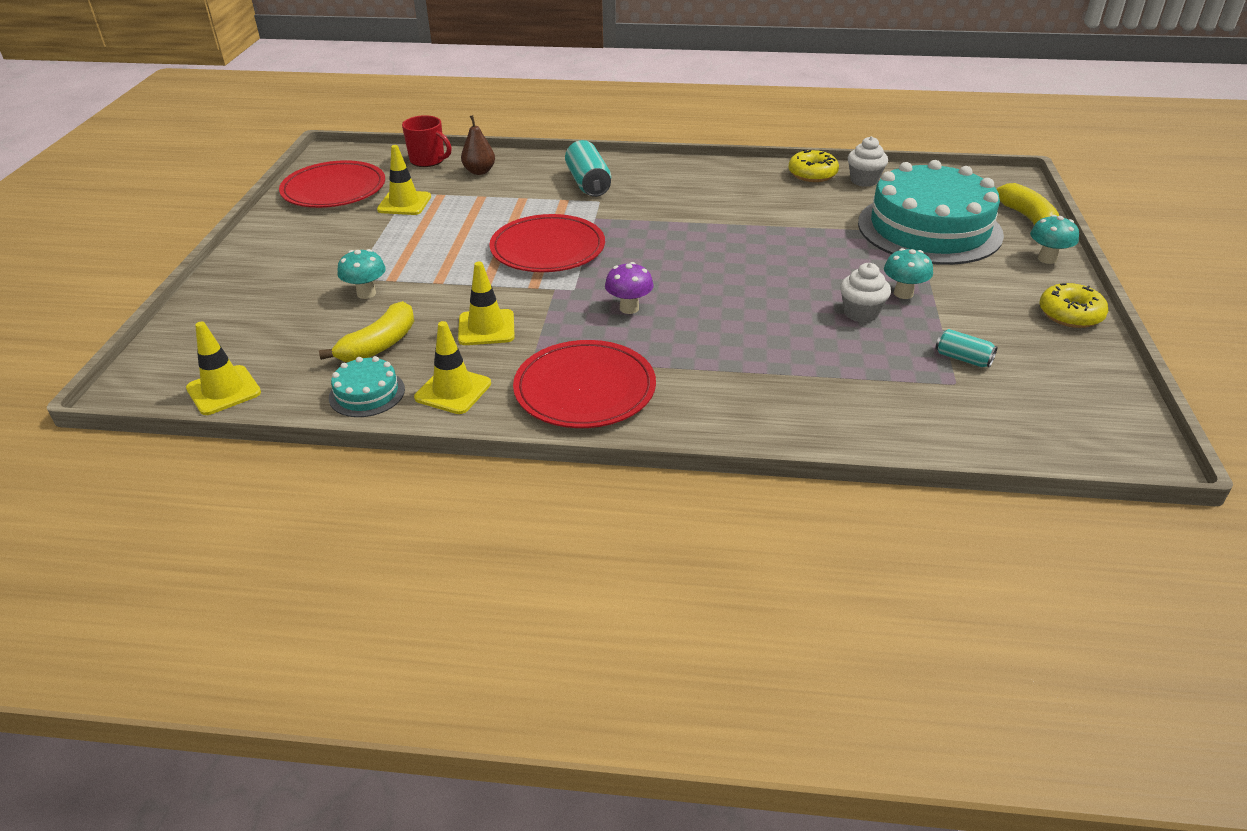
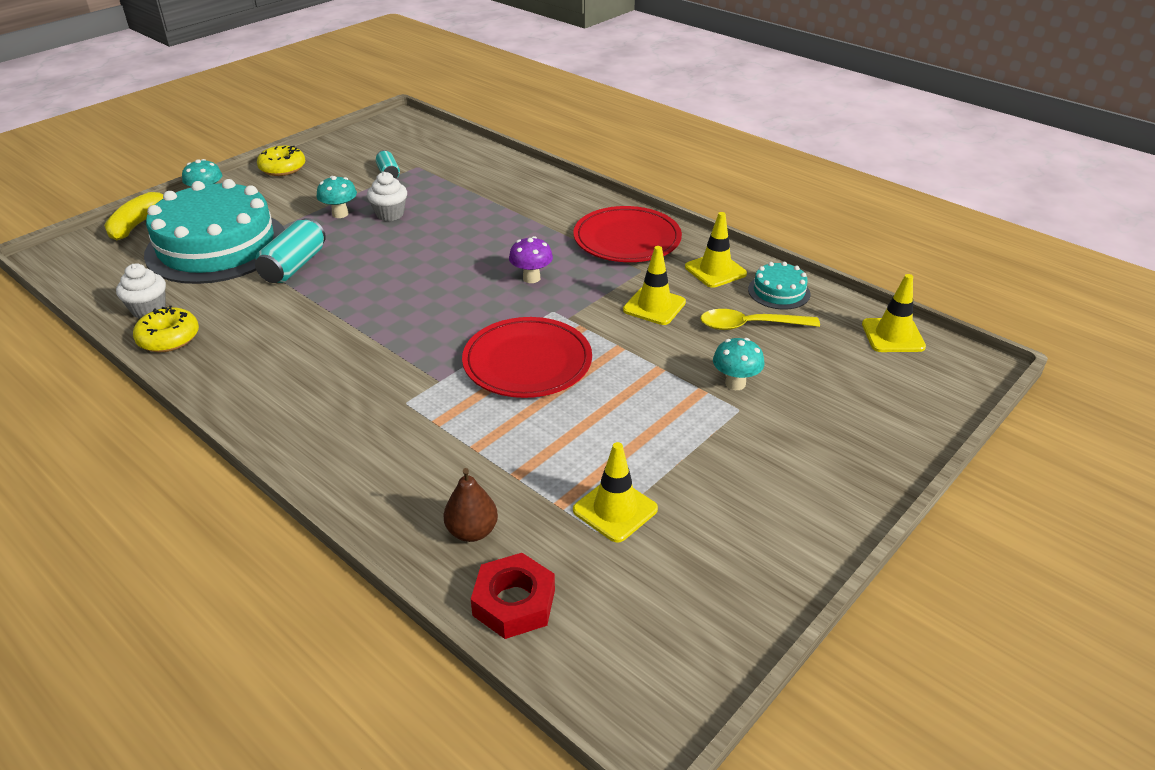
camera: 145 degrees left, 0 degrees up
(334, 189) = (690, 595): red plate -> none
(379, 345) = (750, 325): yellow banana -> yellow spoon
(428, 160) = (514, 602): red mug -> red nut
(588, 183) = (380, 437): turquoise can -> turquoise can (294, 266)

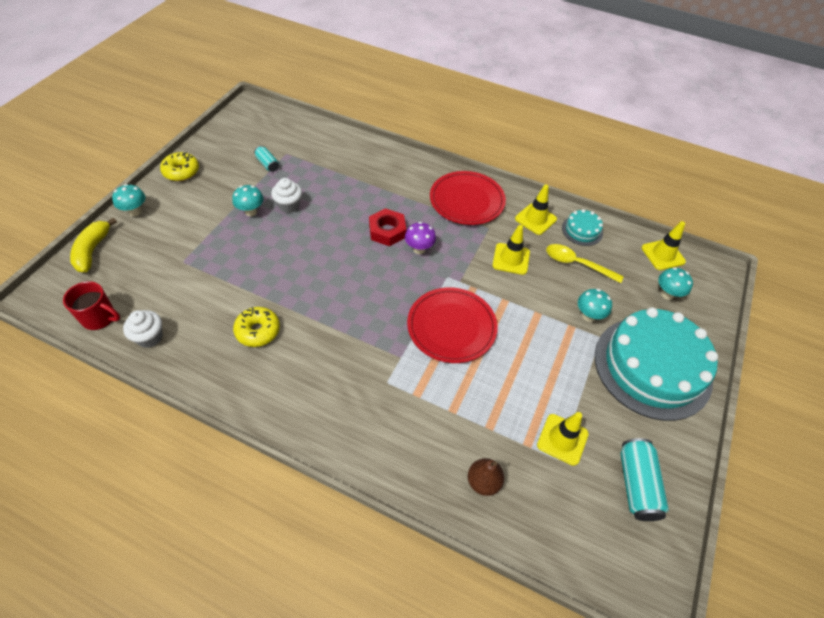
camera: 20 degrees left, 15 degrees up
(106, 283) = (99, 318): none -> red mug
(169, 338) = (181, 362): yellow donut -> yellow donut (258, 331)
(216, 246) = (170, 262): turquoise cake -> turquoise cake (652, 367)
(294, 266) = (242, 270): turquoise can -> turquoise can (636, 485)
(514, 602) = (535, 532): red nut -> red nut (387, 231)
(750, 325) = (577, 264): yellow spoon -> yellow spoon turned 45 degrees clockwise
(875, 380) = (667, 294): none -> turquoise mushroom

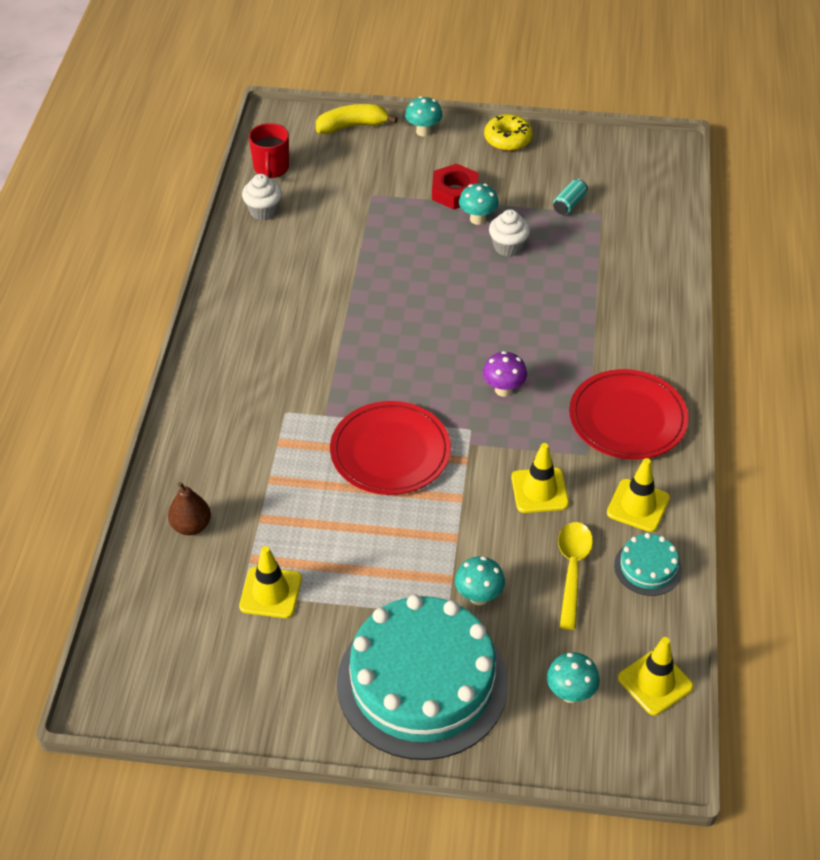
camera: 75 degrees right, 5 degrees down
(258, 331) = (307, 286): yellow donut -> none
(387, 231) = (518, 350): red nut -> red nut (455, 192)
(636, 485) = (235, 677): turquoise can -> none

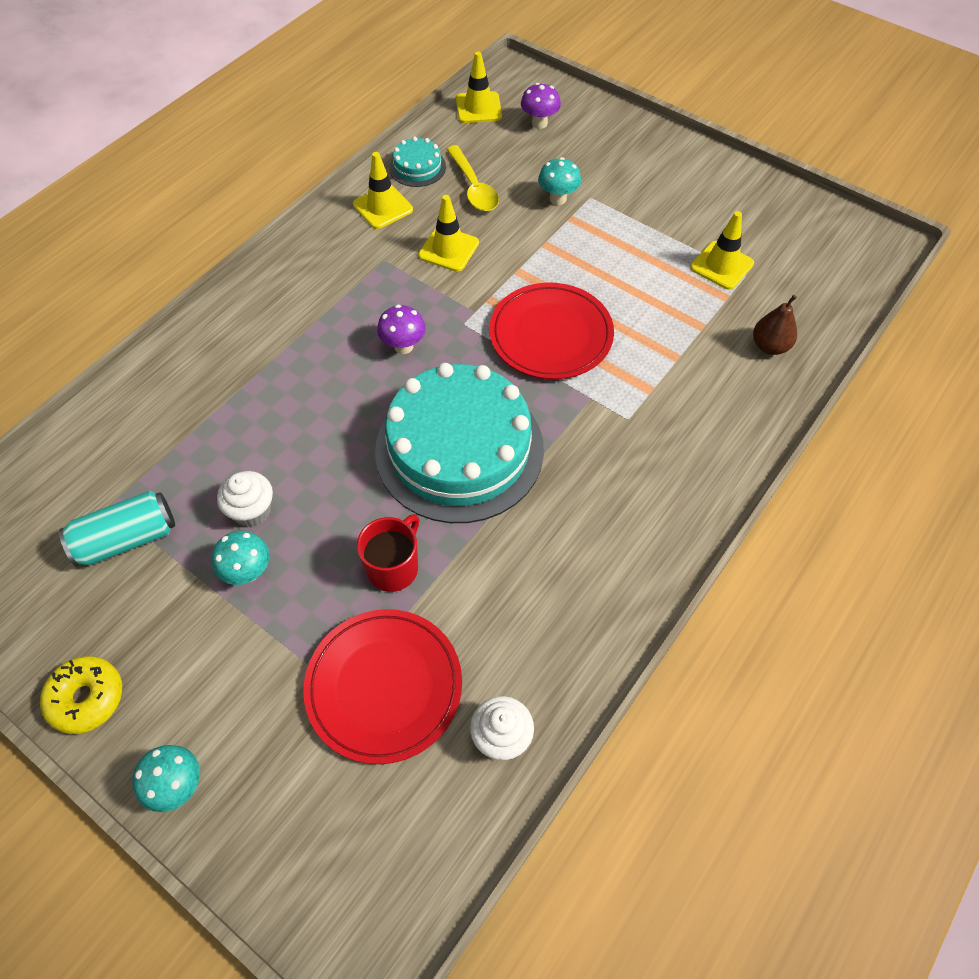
camera: 150 degrees left, 10 degrees up
(271, 168) = (442, 830): red mug -> red mug (394, 567)
(352, 126) = (266, 864): yellow banana -> none
(422, 682) = (637, 166): turquoise cake -> turquoise cake (459, 449)
(455, 192) = (236, 634): red nut -> none
(569, 204) = (127, 539): turquoise can -> turquoise can, size x1.73
(570, 693) = (539, 123): turquoise mushroom -> purple mushroom
(572, 570) = (473, 187): yellow spoon -> yellow spoon turned 60 degrees counterclockwise
(627, 418) = (321, 273): red plate -> red plate (384, 686)

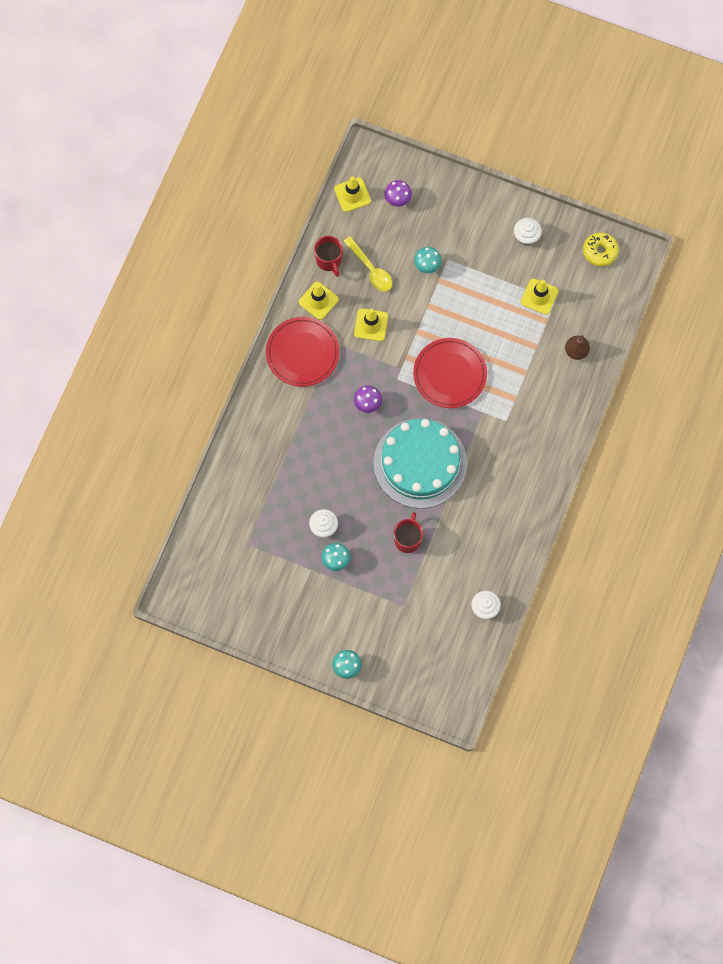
camera: 15 degrees left, 15 degrees up
(87, 698) = (286, 641): yellow donut -> yellow donut (600, 251)
(127, 539) = (266, 559): turquoise can -> none
(384, 686) = (423, 599): red plate -> red plate (302, 353)
(417, 167) = (329, 260): turquoise cake -> red mug
(716, 194) = (526, 237): none -> white cupcake

